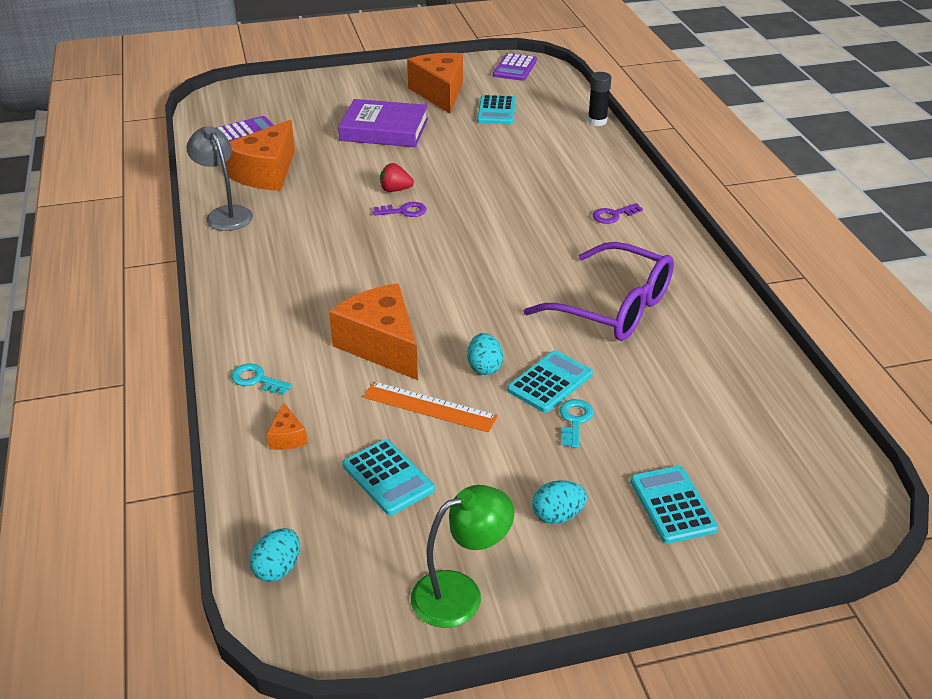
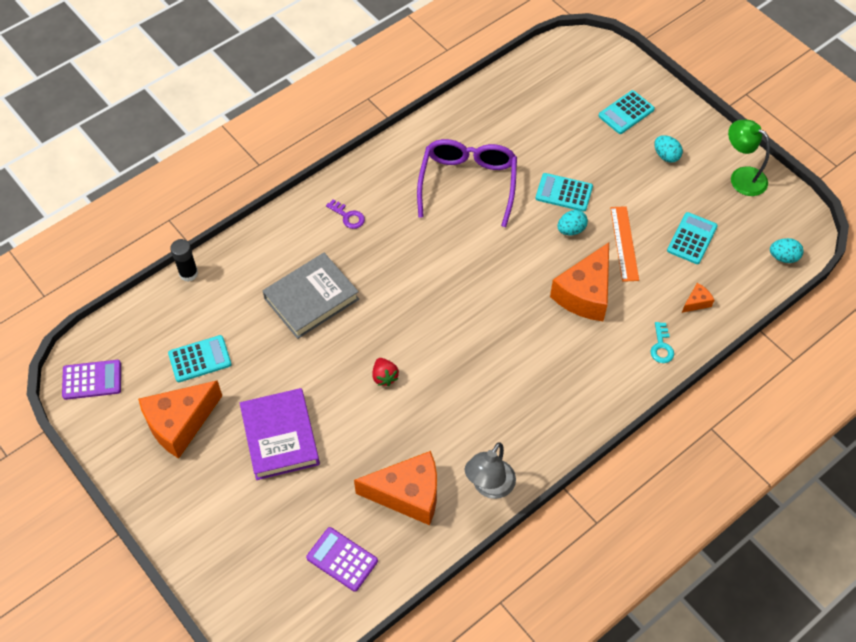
camera: 115 degrees left, 20 degrees up
(404, 211) = (414, 355): purple key -> none
(519, 173) = (311, 299): none -> grey book
(574, 420) = (590, 171): turquoise key -> none

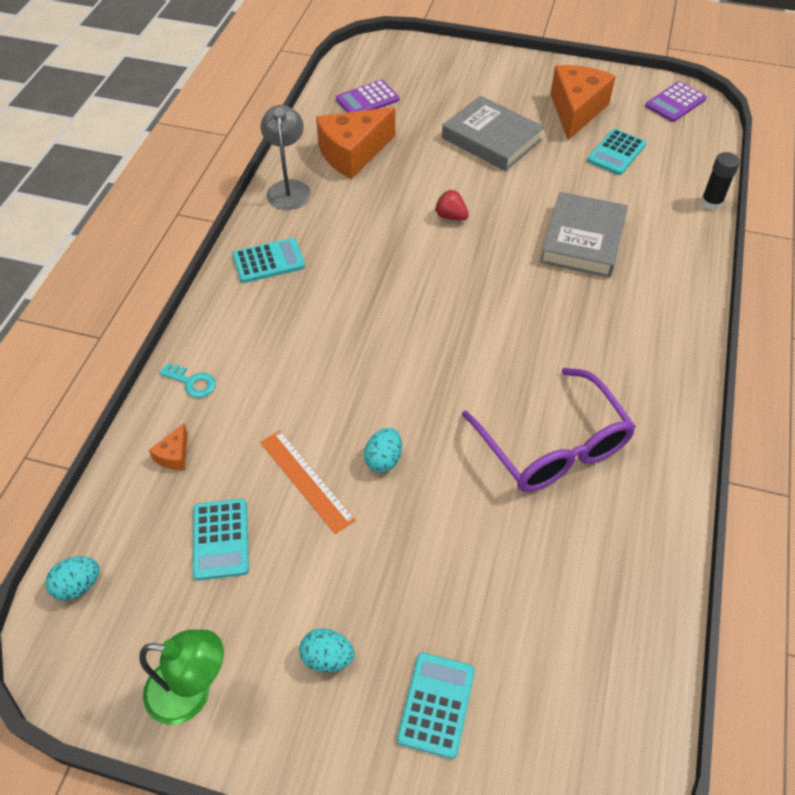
camera: 145 degrees right, 5 degrees down
(280, 437) = (491, 139): purple book -> grey book
(342, 559) = (367, 99): purple calculator -> purple calculator turned 150 degrees clockwise
(348, 216) = (638, 331): purple key -> none
(564, 193) = (429, 505): turquoise calculator -> turquoise calculator (268, 261)
(585, 294) = (314, 392): orange cheese -> none
(661, 346) = (192, 382): turquoise key -> turquoise key turned 150 degrees clockwise

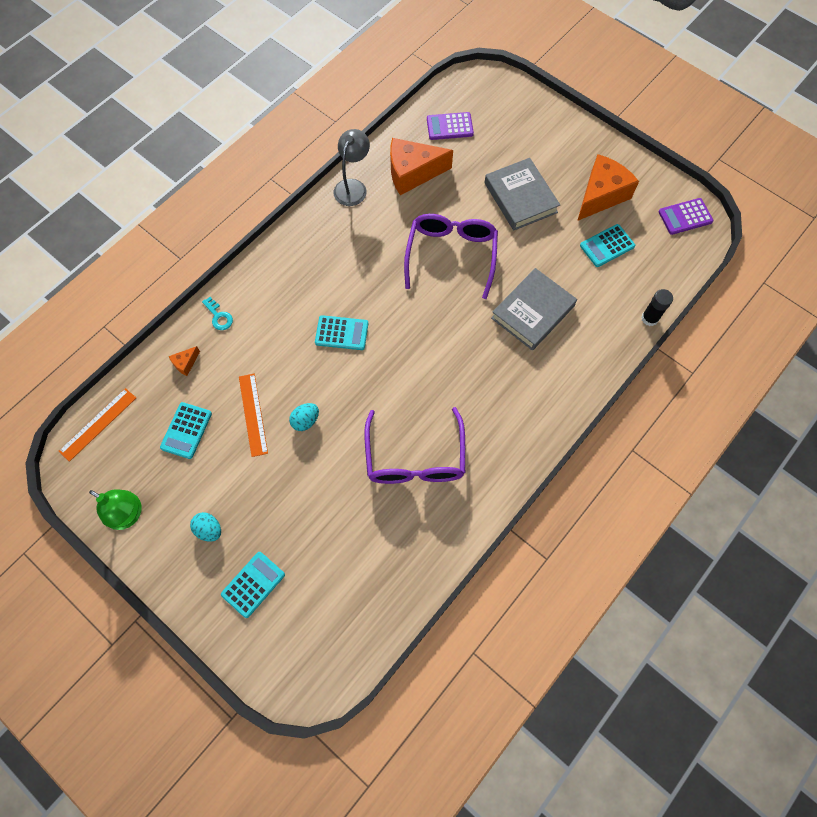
camera: 25 degrees right, 15 degrees up
(78, 586) = (98, 424): turquoise egg -> orange ruler
(268, 261) = (309, 243): turquoise calculator -> turquoise calculator (341, 333)
(451, 216) = (451, 255): red strawberry -> purple glasses

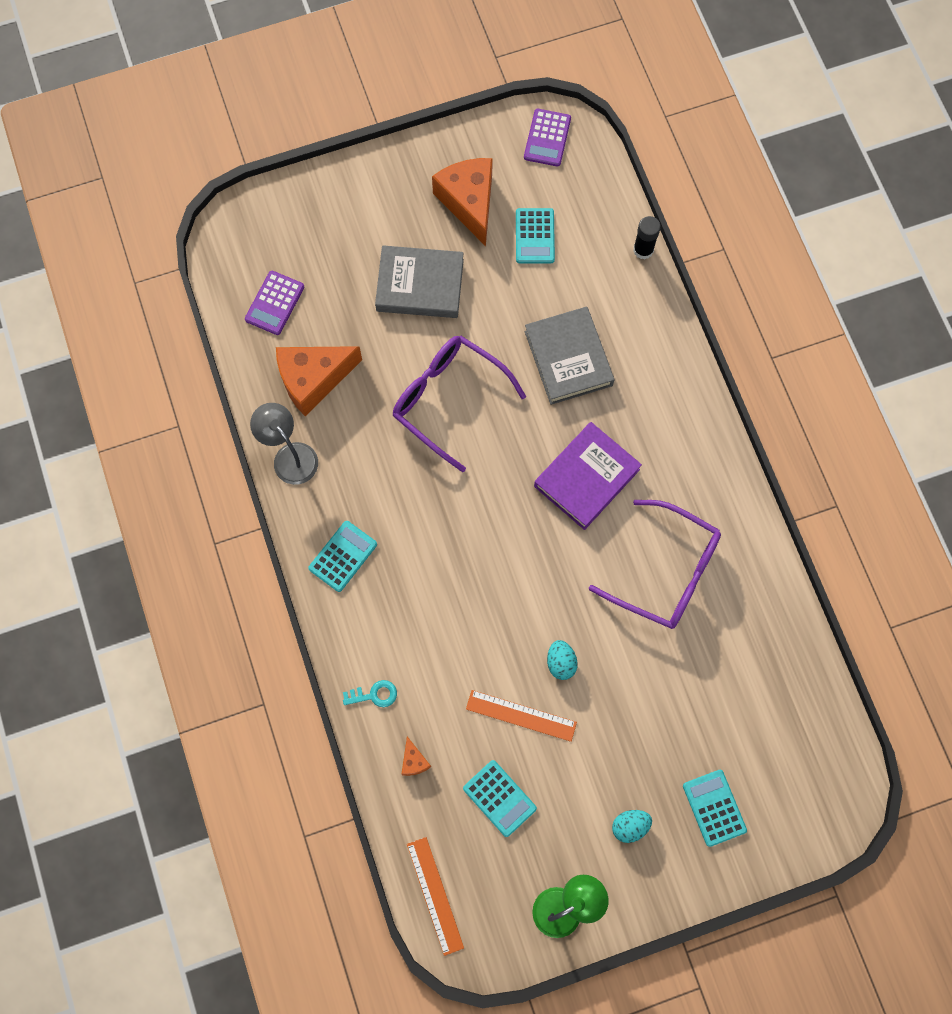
camera: 60 degrees left, 5 degrees up
(341, 333) = (476, 569): turquoise calculator -> turquoise calculator (343, 556)
(413, 173) = (313, 380): orange cheese -> orange cheese turned 45 degrees clockwise
(452, 368) = (586, 478): none -> purple book

